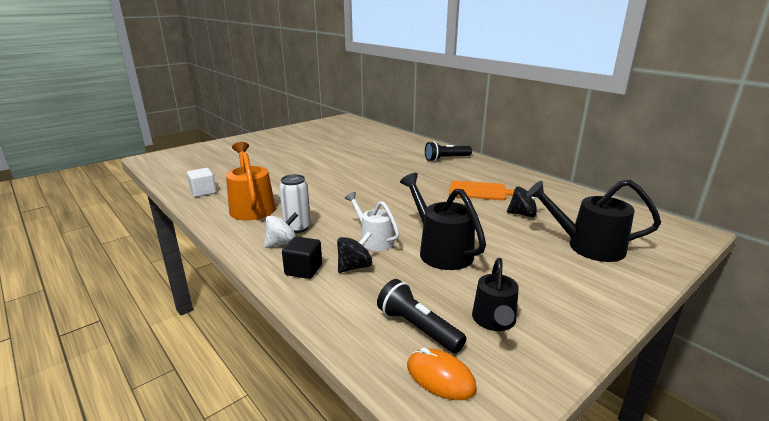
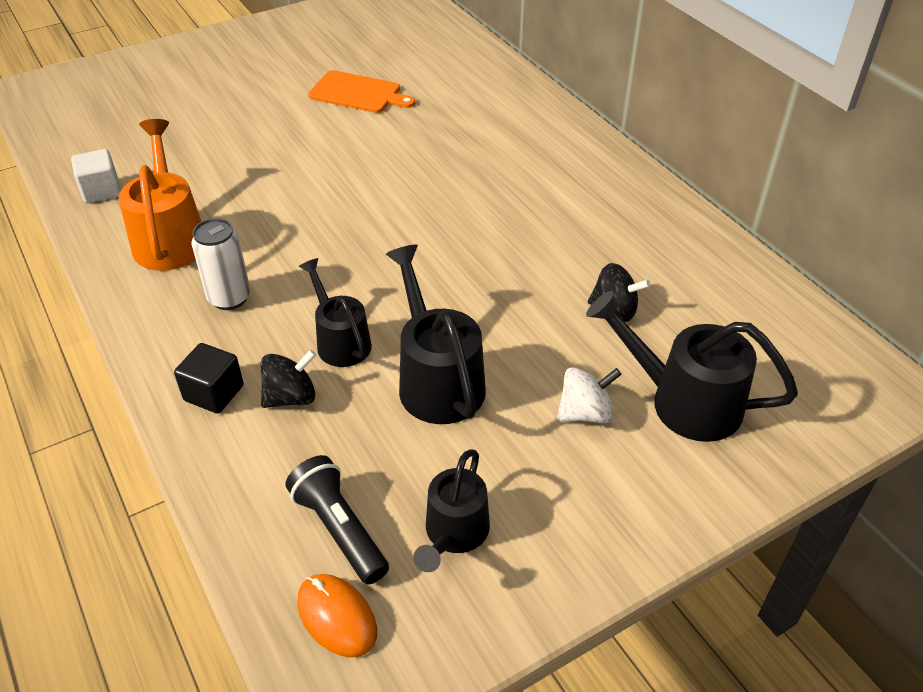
camera: 10 degrees right, 20 degrees up
(282, 244) = (197, 332): white spinning top -> white spinning top (585, 413)
(373, 239) = (340, 341): white watering can -> black watering can
(446, 159) = (547, 141): black flashlight -> none
(480, 191) = (568, 241): orange cutting board -> orange cutting board (358, 93)

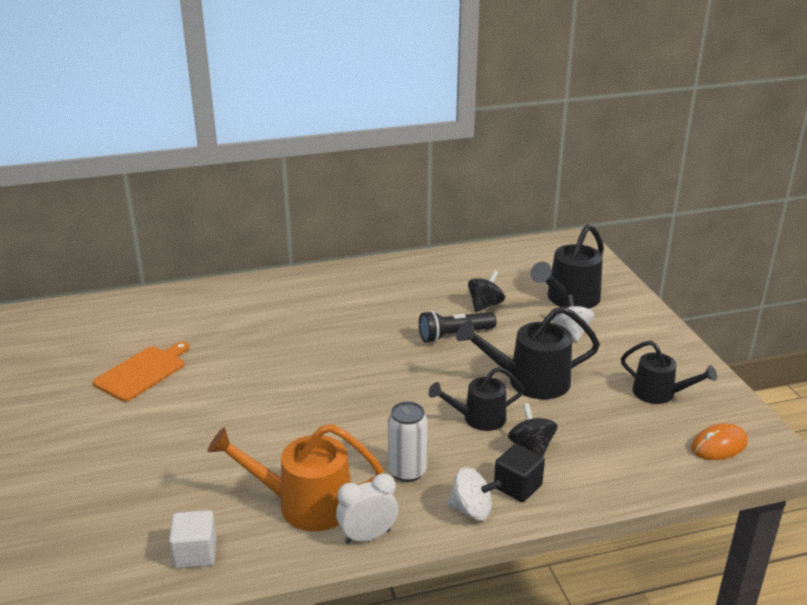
camera: 75 degrees left, 15 degrees down
(125, 288) = (367, 536): none -> white clock
(169, 359) = (471, 510): none -> white spinning top
(340, 529) = (653, 437): black flashlight -> black flashlight (454, 335)

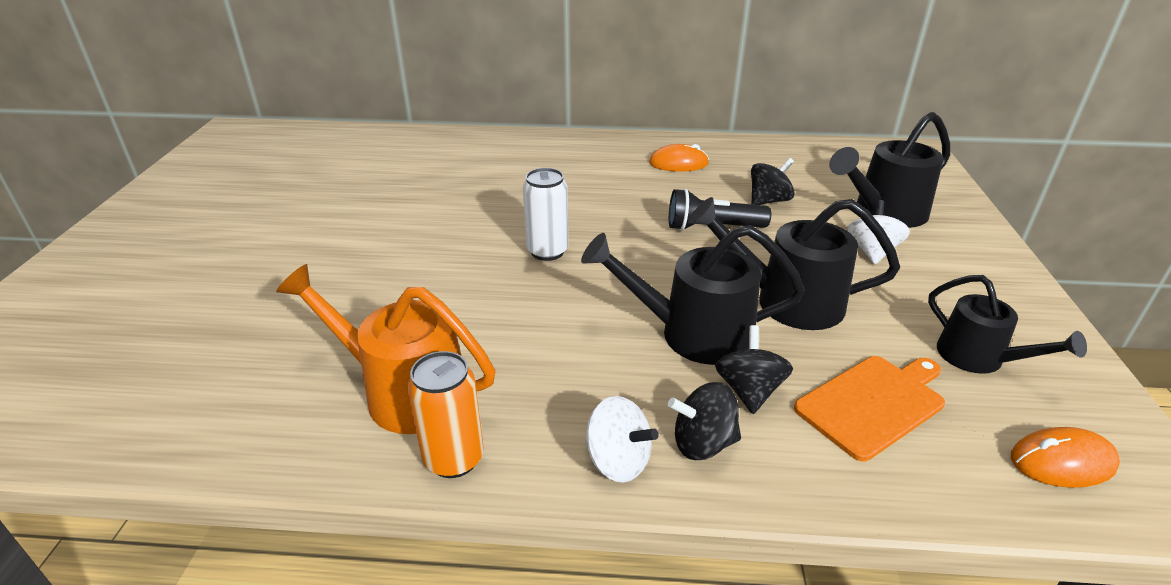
camera: 20 degrees right, 5 degrees up
(142, 372) = (343, 201): orange cutting board -> orange cutting board (873, 403)
(195, 553) = (234, 420): white cube -> none
(367, 536) = (454, 459): white clock -> orange can
(402, 284) = (678, 163): none -> orange mouse
(407, 472) = (559, 382): white can -> white can (547, 251)
(478, 419) = (692, 334): black watering can -> black watering can, size x1.53
(517, 486) = (703, 443): black cube -> black spinning top

